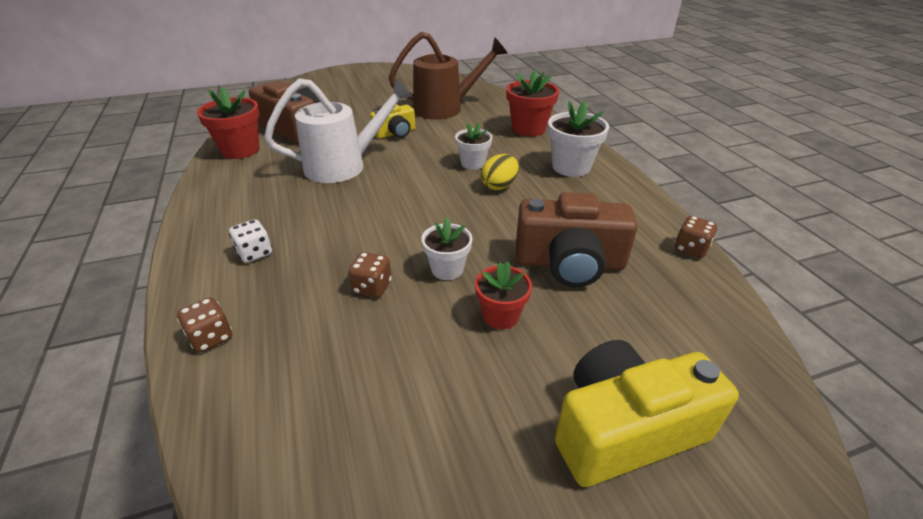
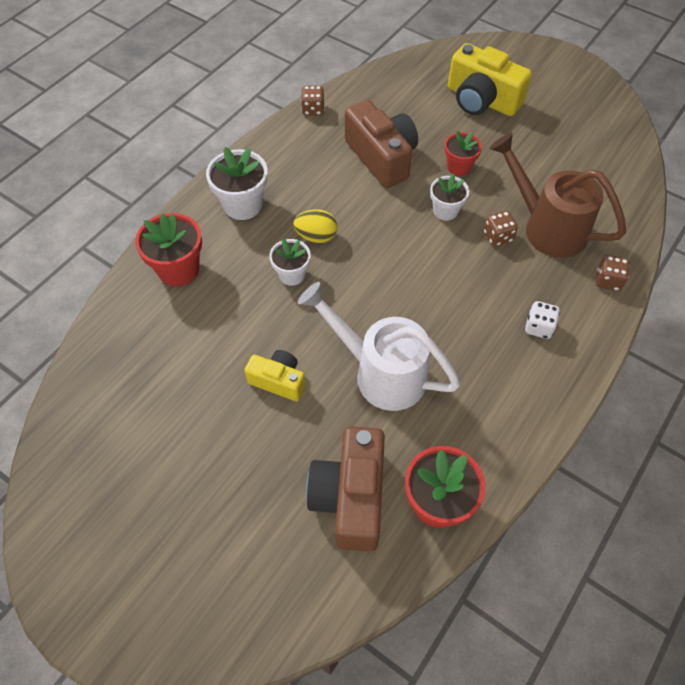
camera: 125 degrees left, 20 degrees up
(445, 108) = (173, 377): brown watering can -> brown watering can (547, 228)

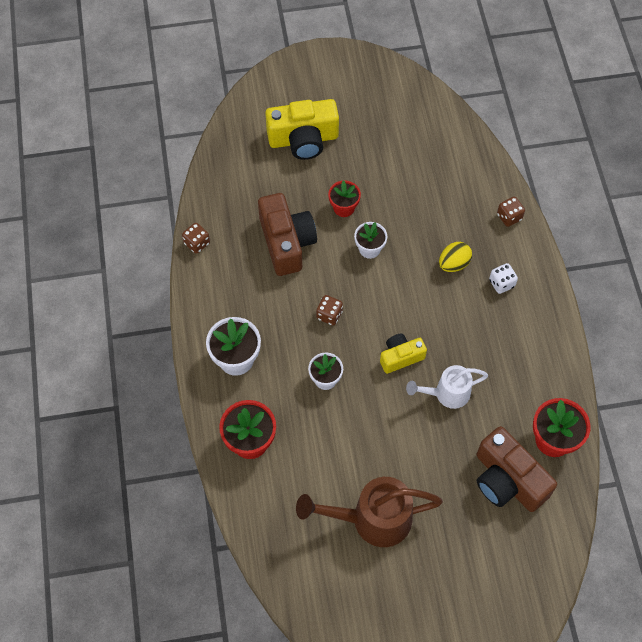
camera: 45 degrees left, 5 degrees up
(278, 381) = (396, 453): yellow camera -> yellow camera (400, 357)
(316, 236) = (310, 339): yellow egg -> yellow egg (453, 264)
(381, 373) = (447, 393): white watering can -> white watering can, size x0.62
(382, 157) = (286, 242): brown camera -> brown camera turned 60 degrees clockwise
(498, 236) = (419, 240): brown dice -> brown dice (329, 315)
(547, 228) = (441, 208): brown watering can -> brown watering can (373, 519)

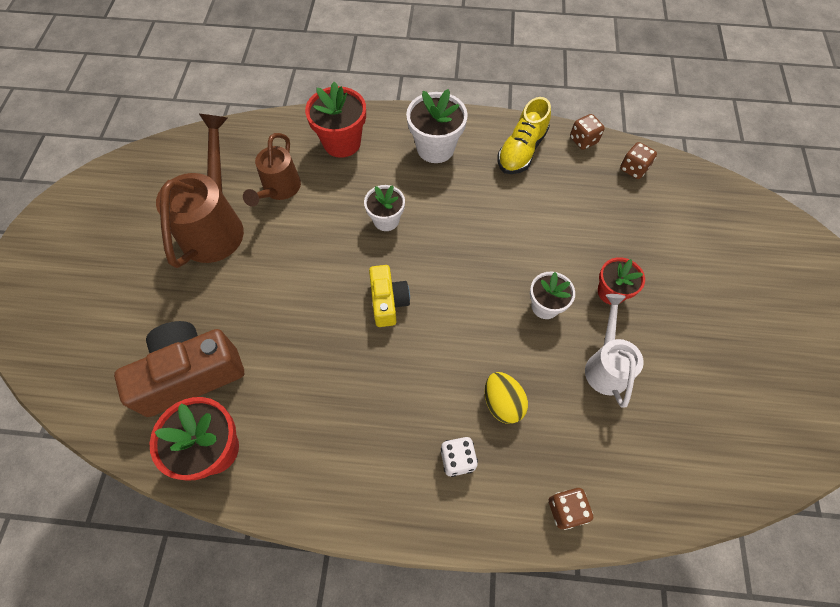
camera: 105 degrees right, 0 degrees up
(221, 289) = (521, 150): none -> yellow shoe
(286, 242) = (570, 221): brown camera -> none
(303, 139) = (722, 271): yellow camera -> none
(318, 478) = (279, 189): none -> brown watering can
(329, 315) = (464, 242): brown dice -> brown dice (633, 169)
(447, 393) = (324, 339): white watering can -> white watering can (606, 366)

